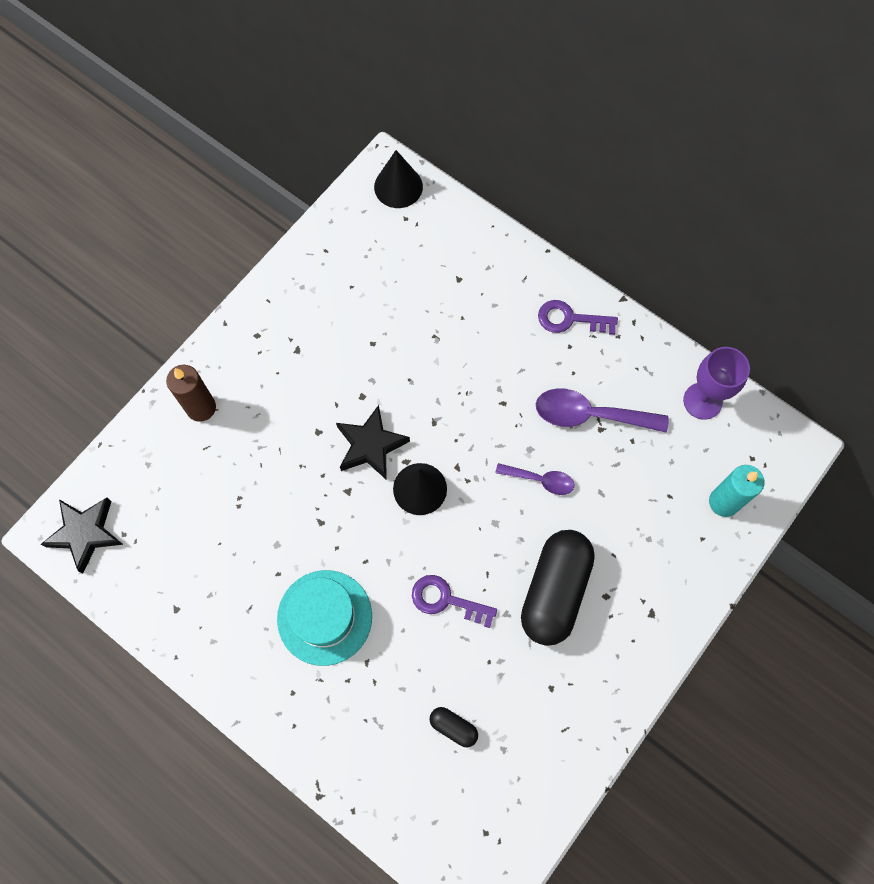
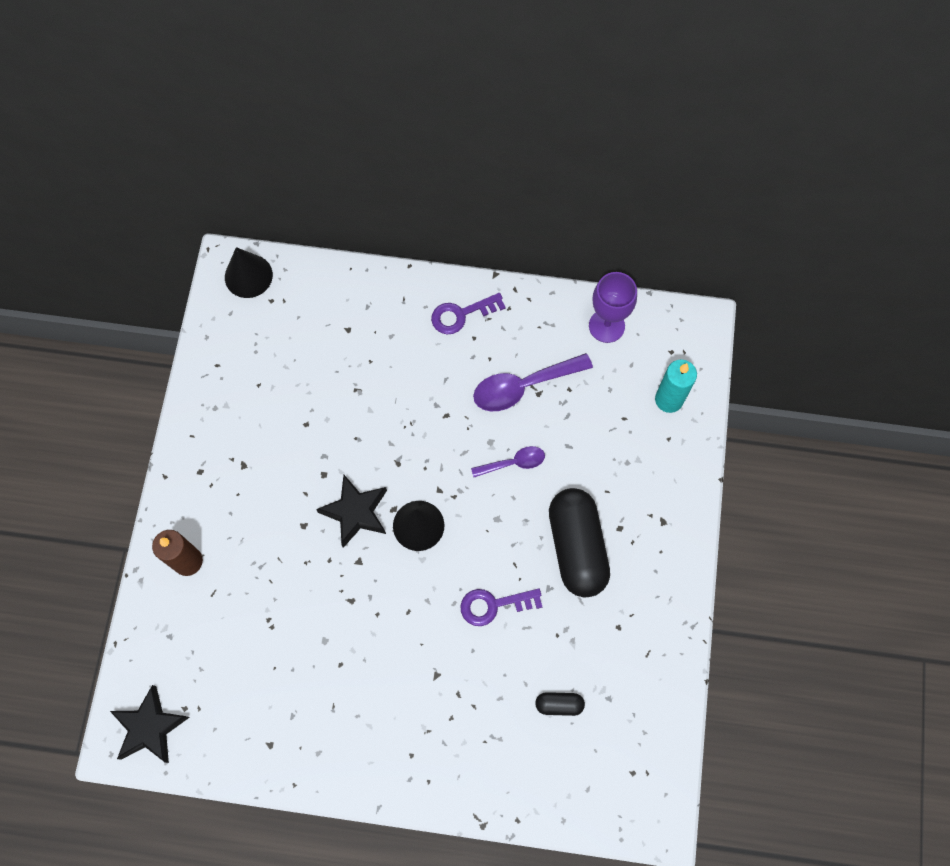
camera: 30 degrees left, 0 degrees up
(324, 617) = (401, 677): turquoise hat -> none

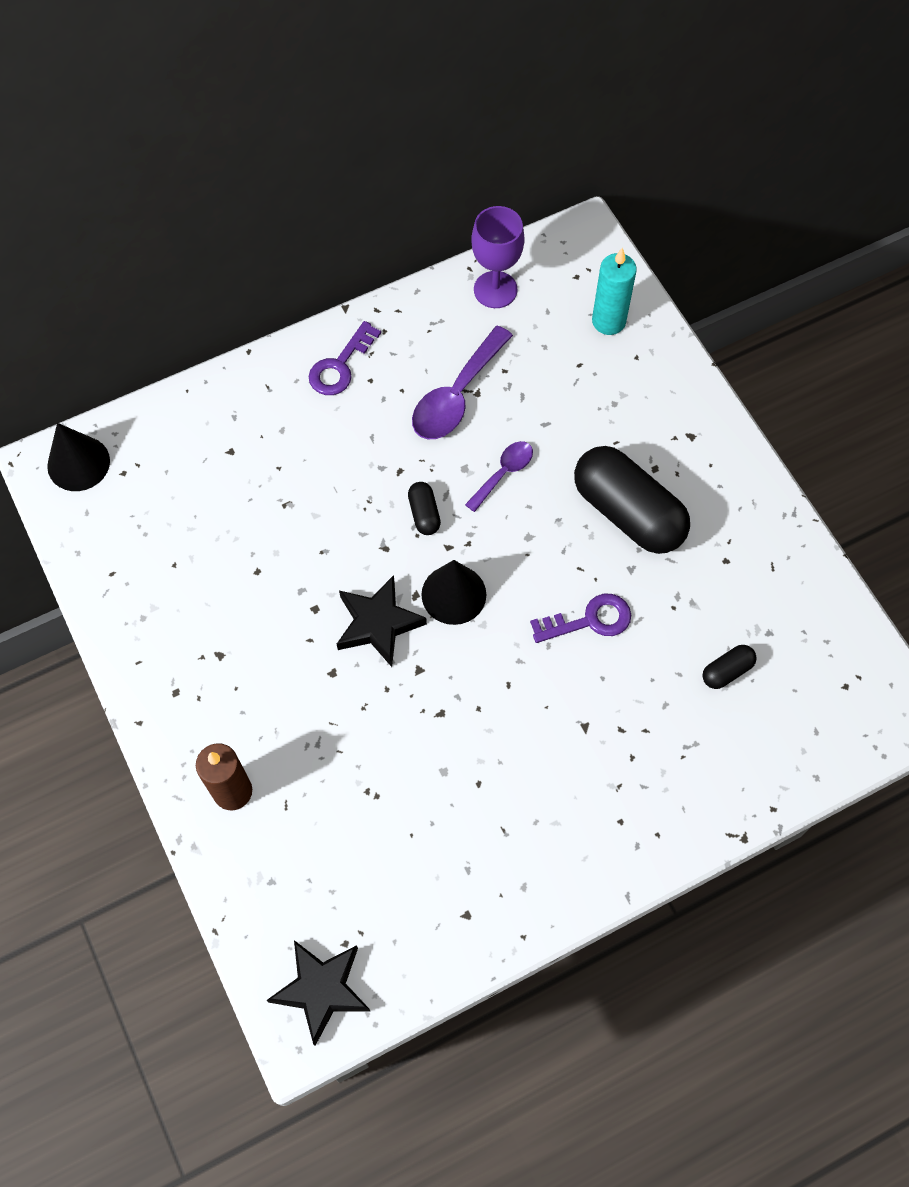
camera: 35 degrees left, 5 degrees down
(440, 456) = (424, 513): none -> black capsule
(494, 605) = (589, 620): purple key -> purple key turned 150 degrees counterclockwise

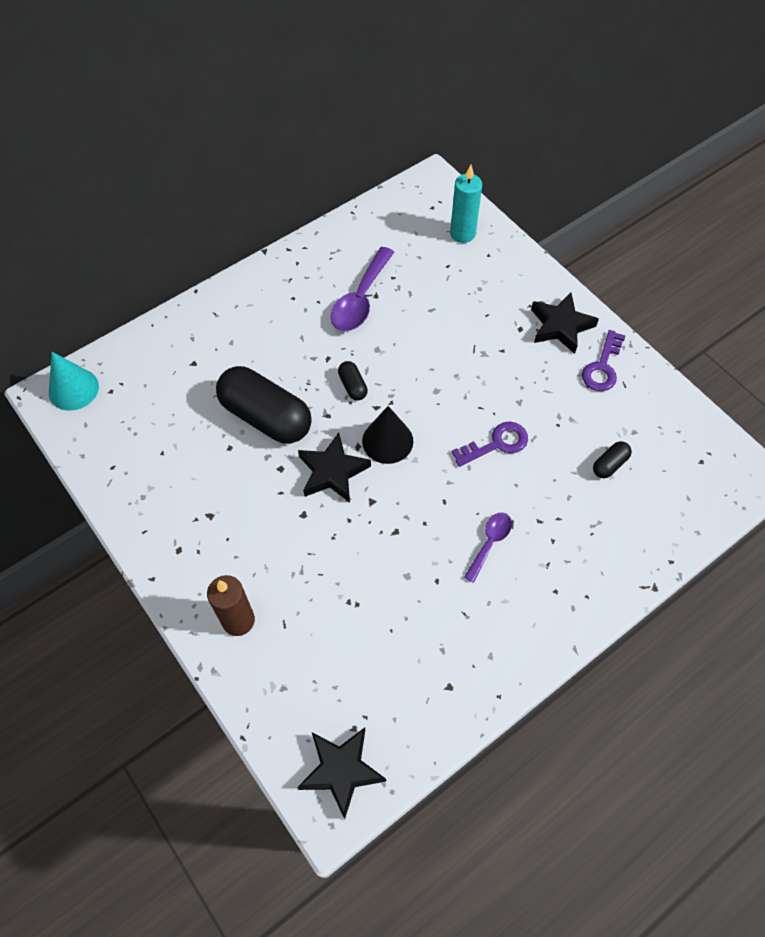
camera: 10 degrees left, 5 degrees down
(78, 463) = (73, 389): black cone -> turquoise cone
(340, 366) = (268, 291): purple key -> purple key (602, 367)
(495, 290) = (374, 224): purple goblet -> none
(503, 473) = (407, 348): purple spoon -> purple spoon (489, 543)
(628, 512) = (507, 362): black capsule -> black capsule (266, 417)
(708, 473) = (560, 326): none -> black star

